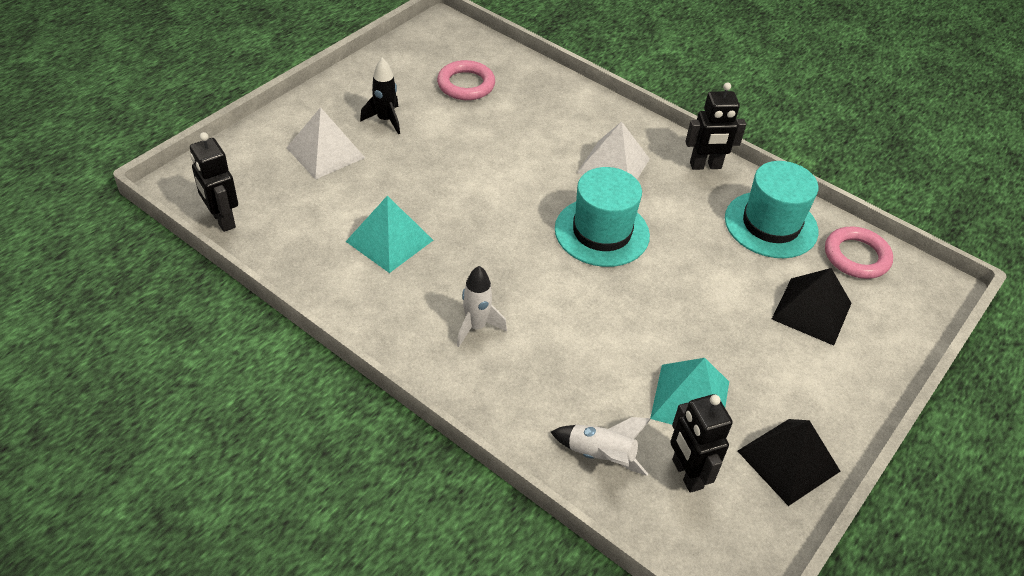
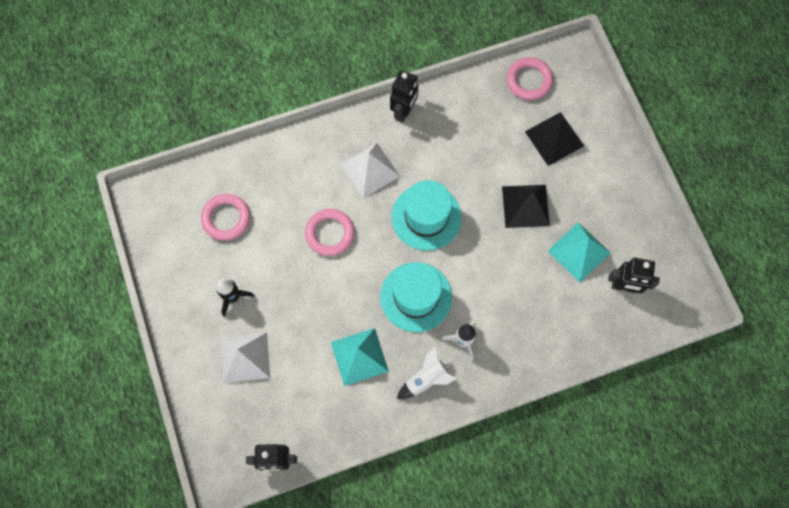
camera: 55 degrees left, 25 degrees up
(514, 162) = (330, 233): none -> pink ring
(600, 456) = (590, 325): white rocket -> white rocket (426, 379)
(771, 225) = (477, 110): turquoise hat -> turquoise hat (416, 297)
(788, 461) = (643, 228): black pyramid -> black pyramid (525, 206)

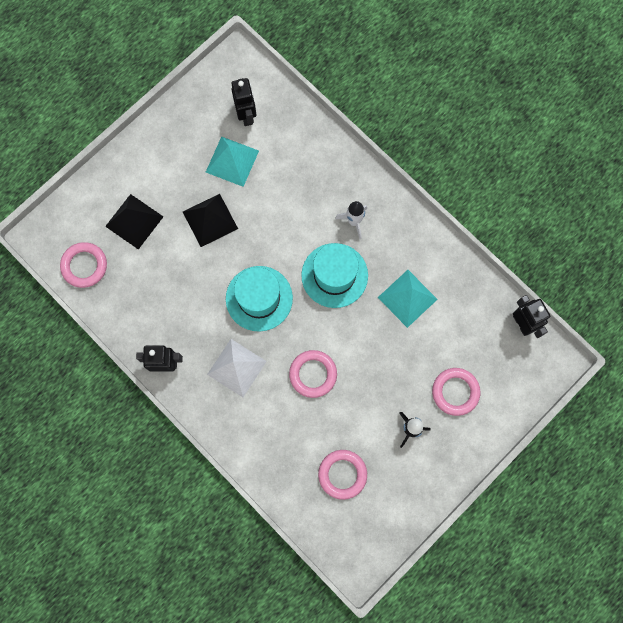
camera: 115 degrees left, 5 degrees up
(245, 357) = (455, 392): white pyramid -> pink ring
(426, 379) = (399, 237): white rocket -> none

